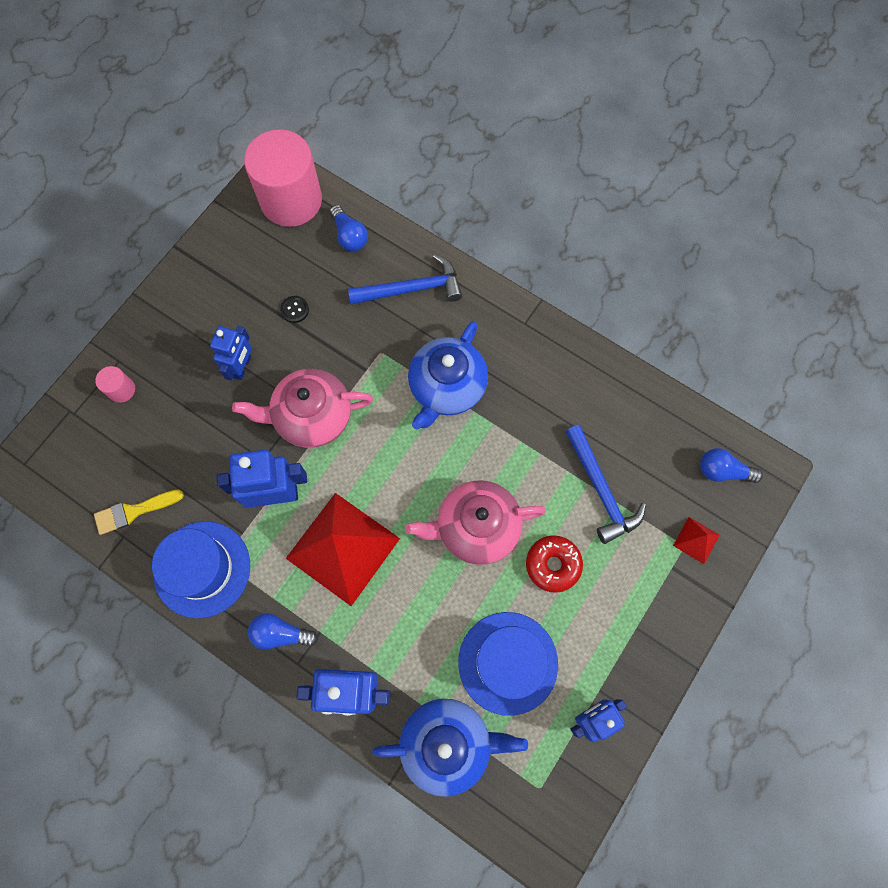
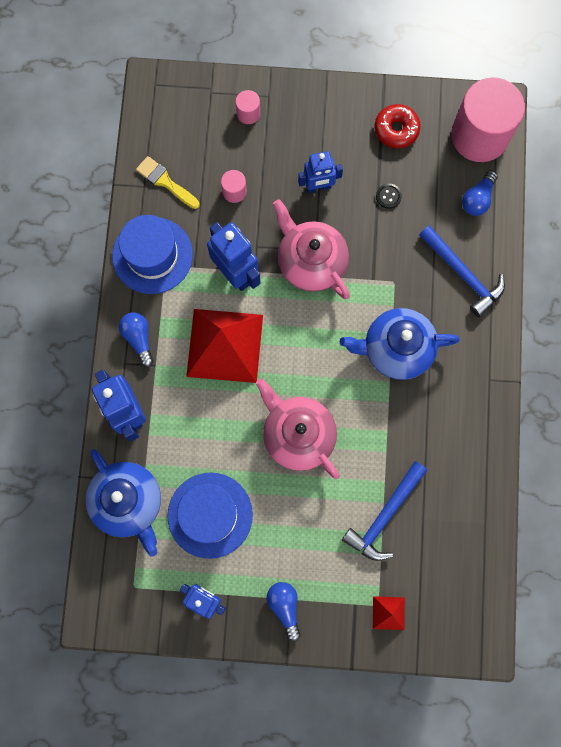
camera: 60 degrees right, 5 degrees up
(192, 448) = (234, 191): none -> pink cylinder
(553, 565) = (303, 509): red donut -> red donut (396, 129)
(722, 471) = (459, 607): blue light bulb -> blue light bulb (285, 606)

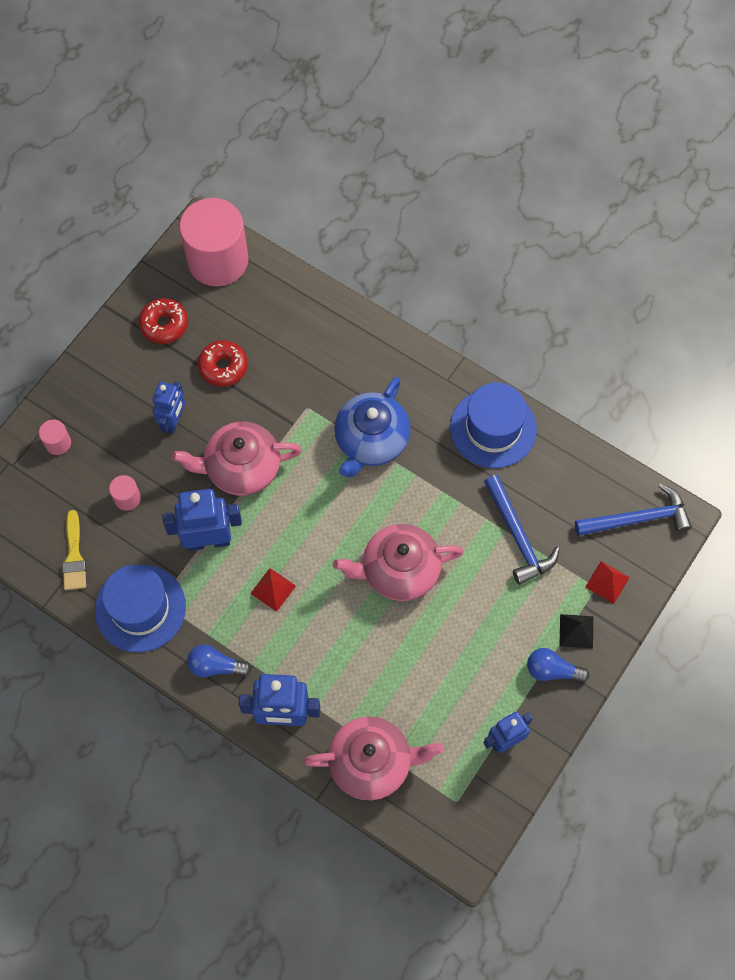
camera: 60 degrees left, 10 degrees down
(128, 502) = (372, 763): blue teapot -> pink teapot
(165, 182) = (74, 556): yellow brush -> yellow brush turned 75 degrees counterclockwise
(210, 515) = (428, 692): blue hat -> blue hat (493, 428)
(225, 345) = (273, 589): red pyramid -> red pyramid, size x0.43
(330, 609) = (576, 631): none -> black pyramid
(388, 196) = (223, 367): black button -> red donut
(463, 275) = (338, 347): blue hammer -> blue hammer (638, 518)
(477, 199) = (275, 295): blue light bulb -> none

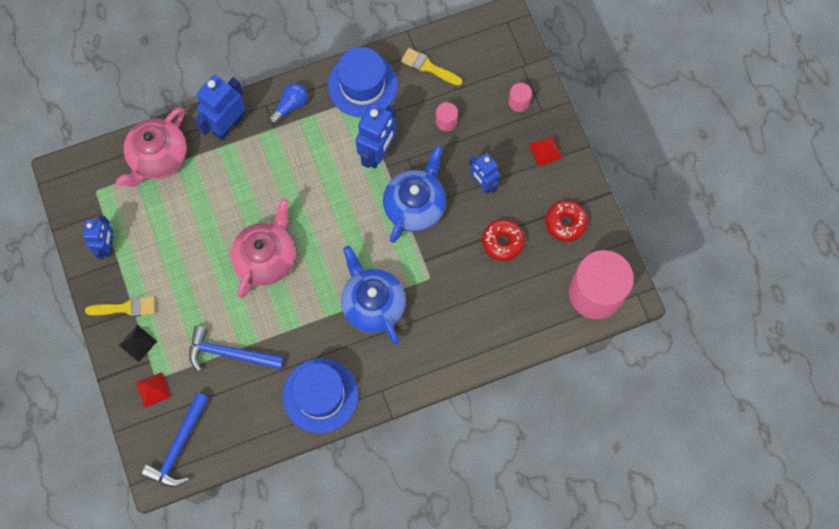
camera: 125 degrees right, 5 degrees up
(241, 468) = (415, 205): pink teapot -> blue teapot
(273, 589) = (314, 171): red pyramid -> red pyramid (545, 151)
(552, 670) = (126, 308): blue light bulb -> yellow brush

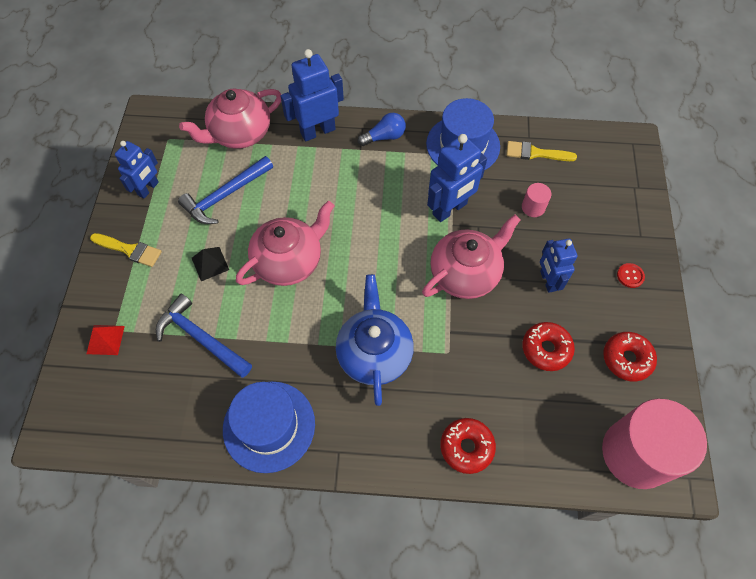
camera: 25 degrees right, 10 degrees down
(138, 343) = (120, 288): black pyramid -> black pyramid (210, 263)
(178, 447) = (93, 411): blue hammer -> blue hammer (225, 196)
(415, 205) = (465, 273): blue teapot -> pink teapot
(428, 67) = (535, 153): yellow brush -> yellow brush turned 45 degrees counterclockwise
(473, 344) = (466, 447): none -> red donut
(519, 102) = (618, 218): pink cylinder -> none
(545, 151) = (630, 276): red pyramid -> red button

